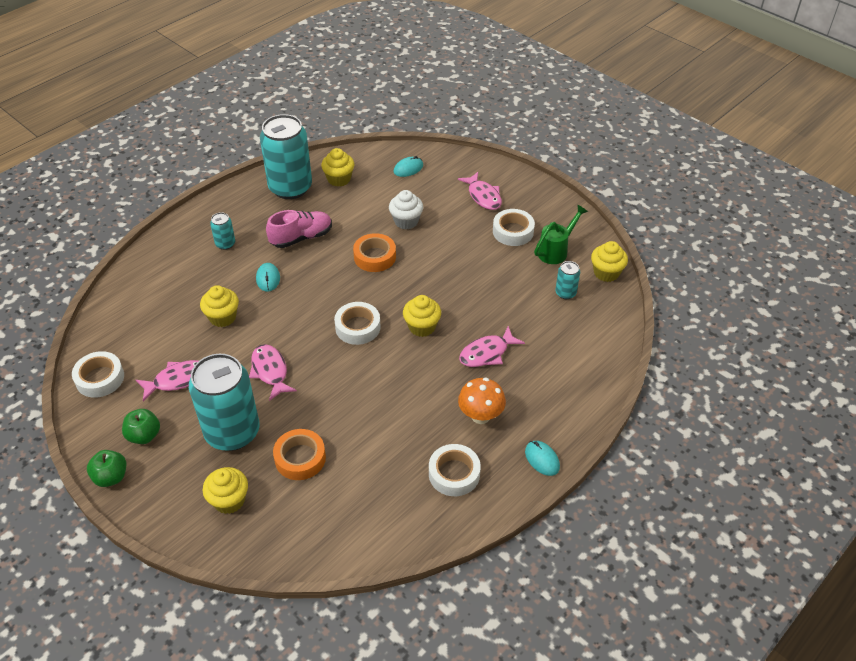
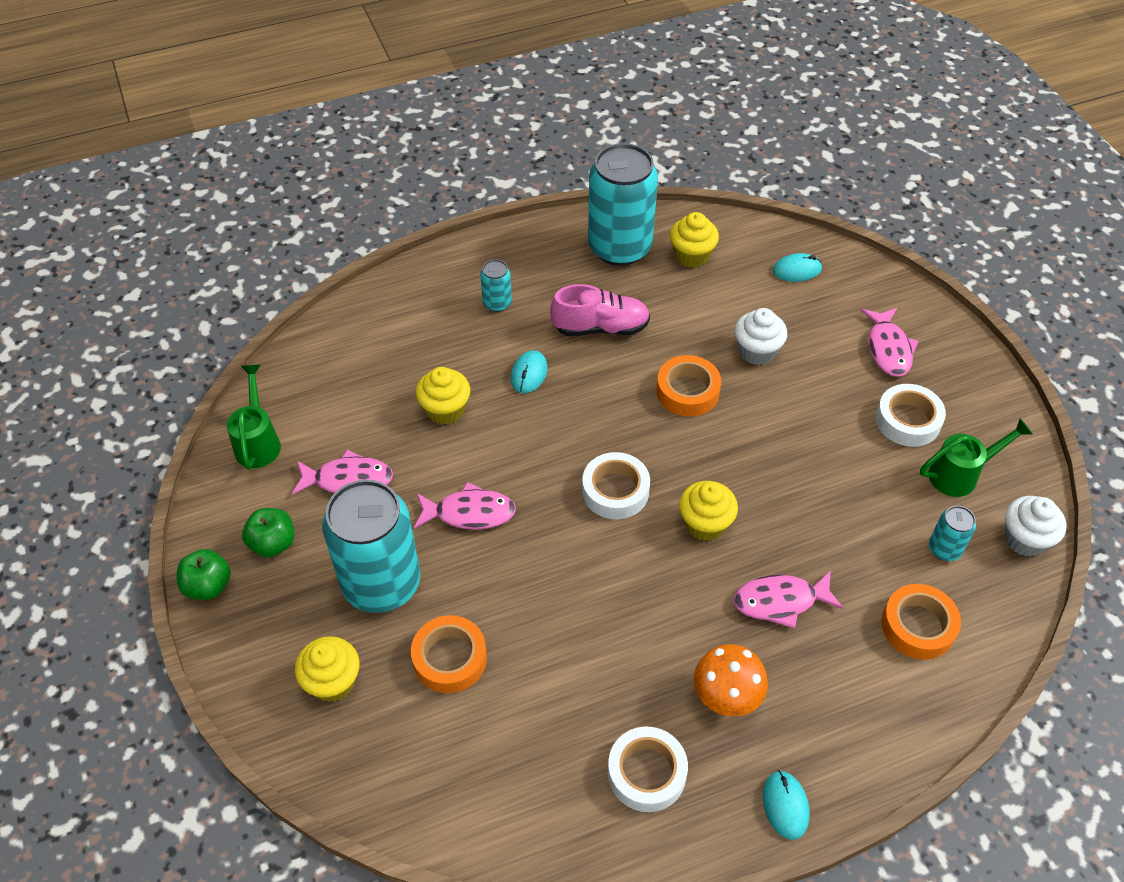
camera: 25 degrees right, 5 degrees up
(100, 378) = (258, 441): white tape -> green watering can
(270, 371) = (470, 513): pink fish -> pink fish turned 90 degrees clockwise
(570, 338) = (918, 626): none -> orange tape
(606, 273) = (1024, 539): yellow cupcake -> white cupcake

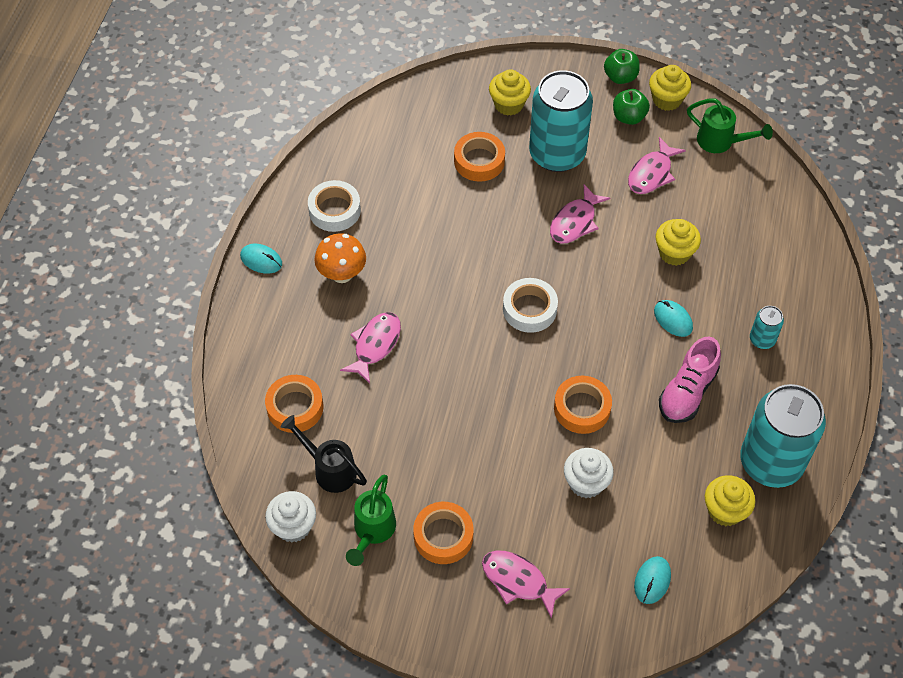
camera: 125 degrees right, 5 degrees up
(705, 524) = (463, 343): yellow cupcake -> yellow cupcake (667, 99)
(908, 420) = (443, 536): white tape -> orange tape
(944, 549) = (329, 469): turquoise can -> black watering can

